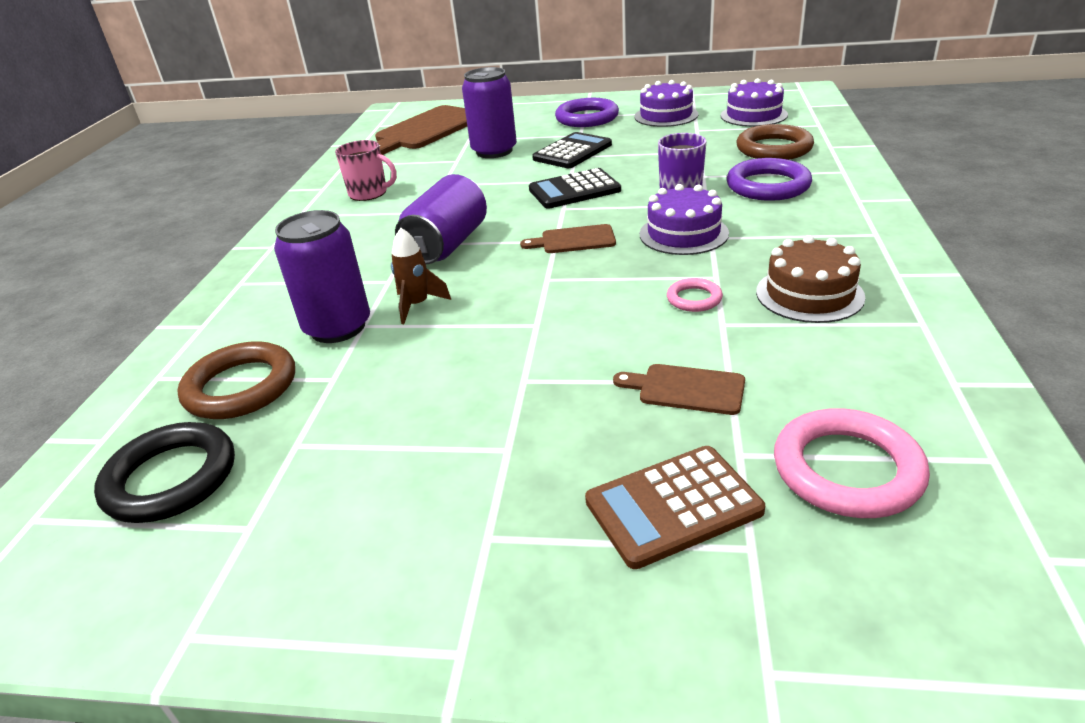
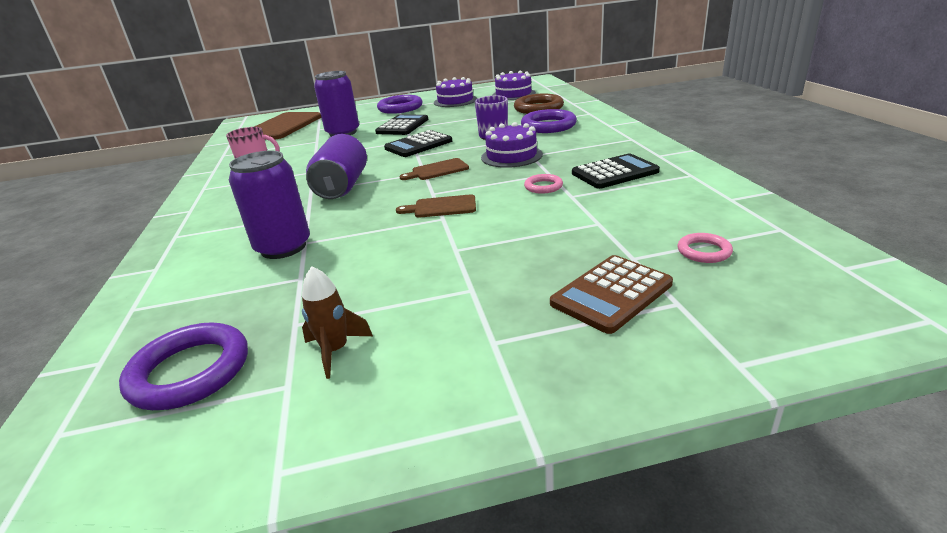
camera: 20 degrees left, 5 degrees down
(171, 478) = (190, 371): black ring -> purple ring
(241, 387) = (219, 299): brown ring -> none
(417, 305) = (342, 223): brown rocket -> brown rocket (335, 351)
(686, 389) = (573, 232): brown cutting board -> brown cutting board (441, 207)
(809, 294) = (614, 172): brown cake -> black calculator
(847, 470) = (704, 251): pink ring -> pink ring, size x0.53

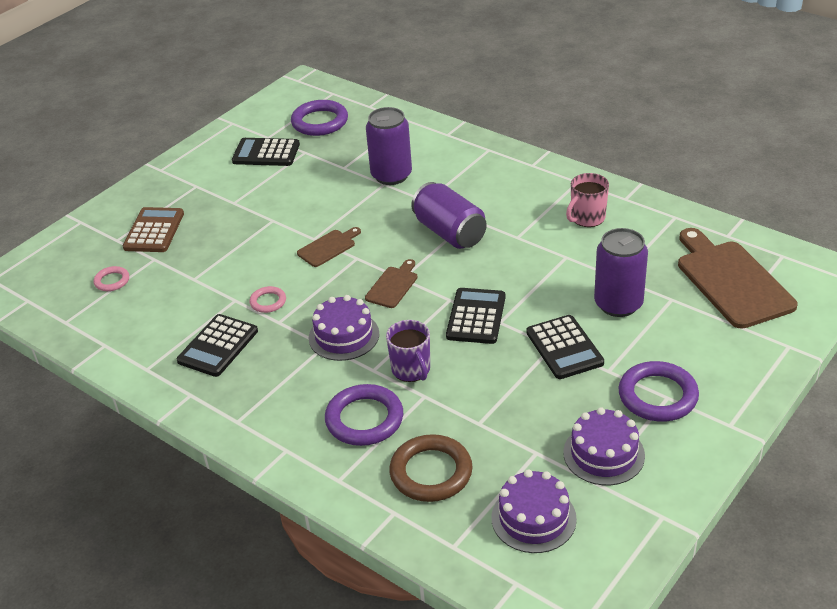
camera: 140 degrees right, 10 degrees up
(335, 351) = (266, 153): brown rocket -> black calculator

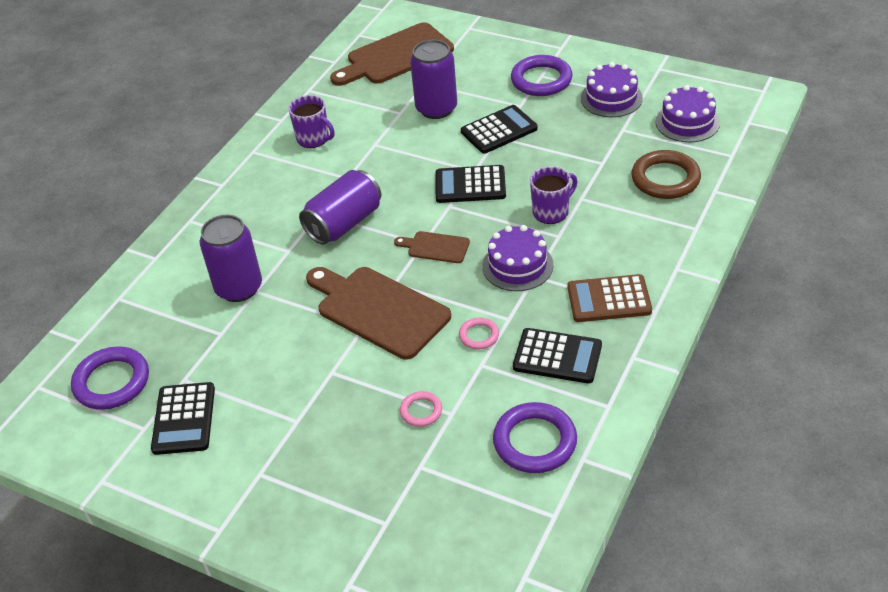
camera: 100 degrees left, 5 degrees up
(112, 281) = (469, 495): pink ring -> pink ring (421, 411)
(154, 231) = (362, 487): brown calculator -> brown calculator (609, 299)
(328, 247) = (379, 310): brown cutting board -> brown cutting board, size x2.04
(364, 419) = (621, 228): purple ring -> purple ring (535, 441)
(587, 218) = (314, 139): pink mug -> purple mug

